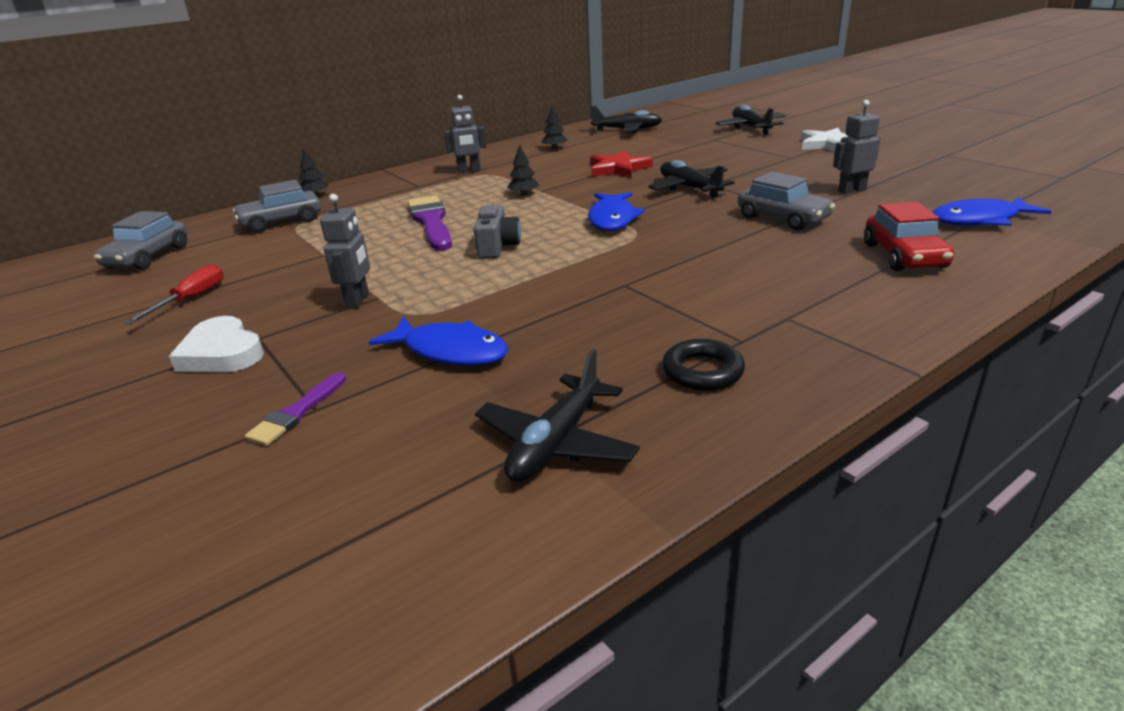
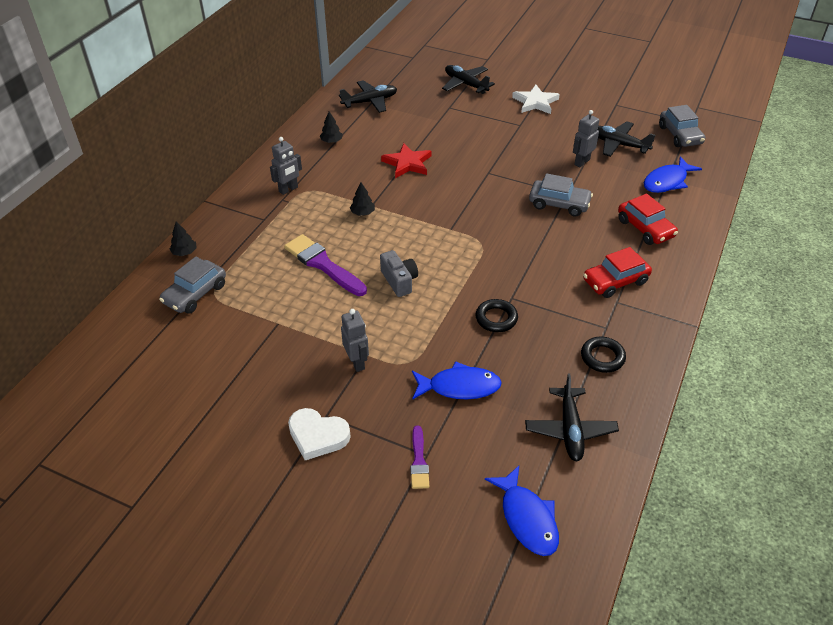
camera: 30 degrees left, 15 degrees up
(148, 257) = (129, 366): grey car -> grey car (680, 135)
(191, 299) = (230, 398): red screwdriver -> none
(580, 299) = (496, 318): none -> black ring
(612, 219) = (452, 230): blue fish -> blue fish (527, 518)
(689, 188) = (477, 180): black plane -> black plane (618, 144)
(804, 297) = (615, 281): none -> red car

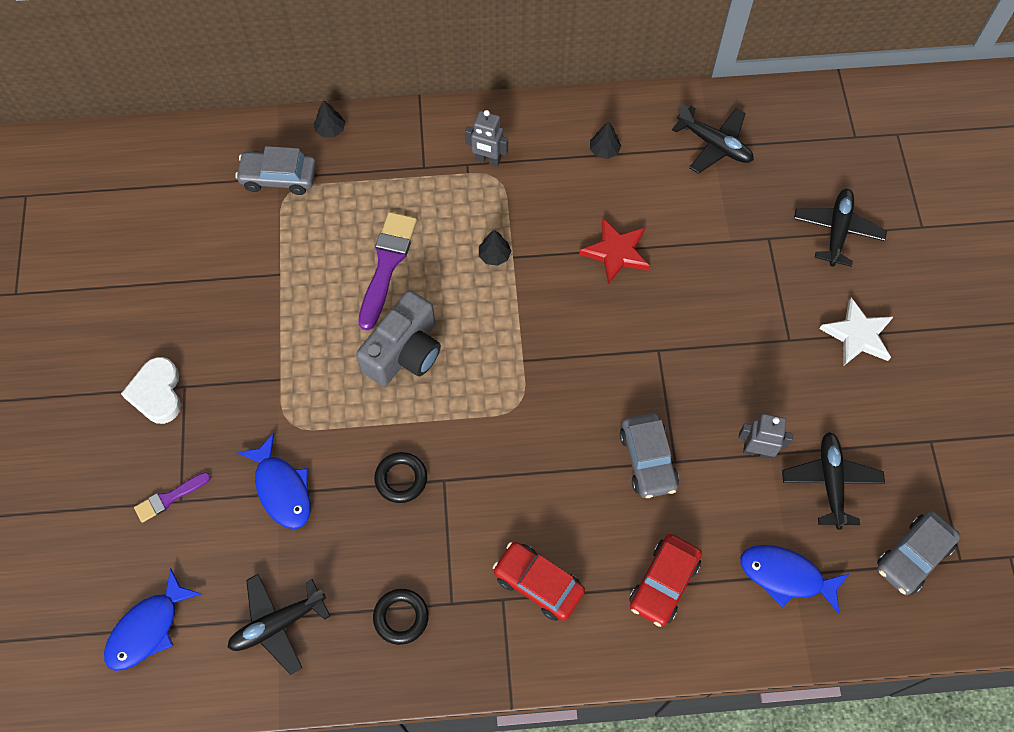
camera: 60 degrees right, 20 degrees up
(357, 362) = (265, 376): grey robot -> none
(399, 281) = (404, 352): grey camera -> grey camera, size x1.60

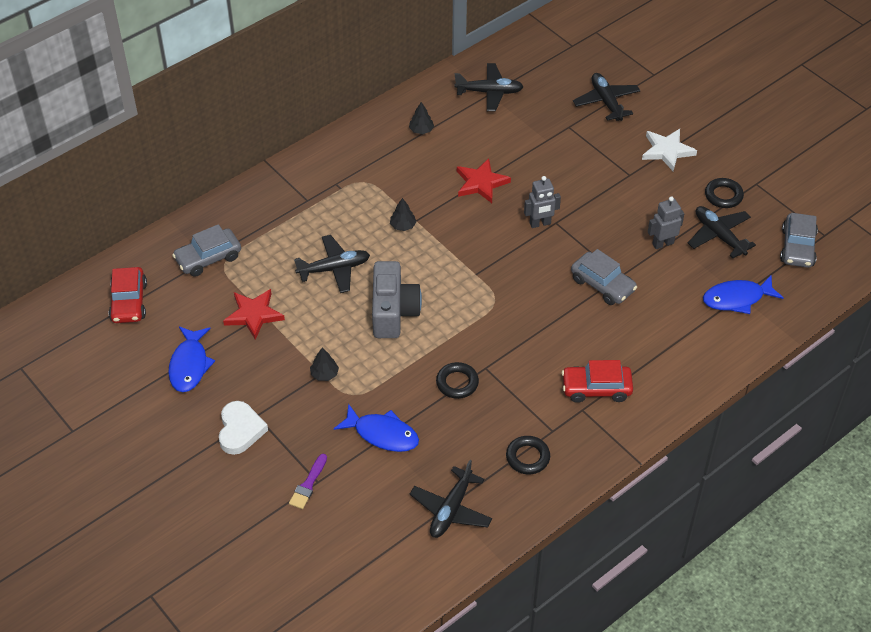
camera: 35 degrees left, 15 degrees down
(148, 628) = (364, 566): blue fish -> blue fish (189, 365)
(157, 393) = (240, 430): white heart -> white heart turned 135 degrees counterclockwise
(270, 269) = (253, 315): none -> red star
(330, 130) = (219, 211): black tree -> black tree (324, 374)
(387, 264) = (334, 269): purple brush -> black plane
(487, 160) = (348, 174): grey robot -> grey robot (540, 224)
(664, 583) = (671, 343): red car -> red car (129, 302)
(878, 433) = (723, 195): none -> black ring

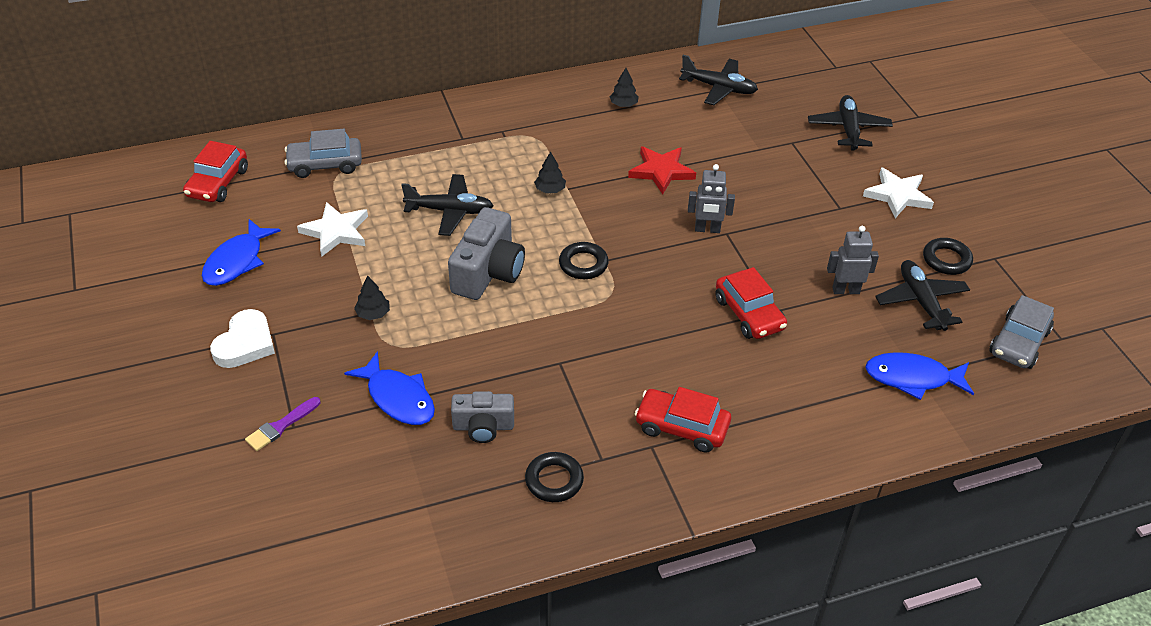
camera: 20 degrees right, 5 degrees down
(253, 315) = (336, 231): red star -> white star
(451, 509) = (427, 511): black plane -> none
(456, 435) = (483, 427): none -> grey camera
(457, 383) = (517, 369): black ring -> black ring (583, 264)
(602, 284) = (749, 314): grey car -> red car

